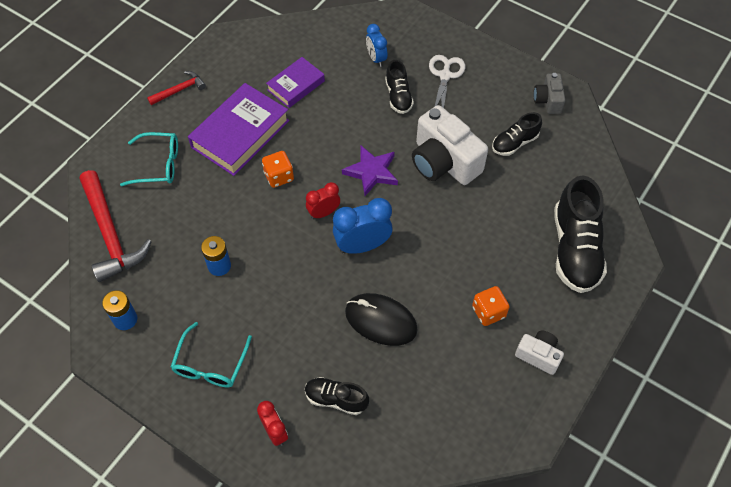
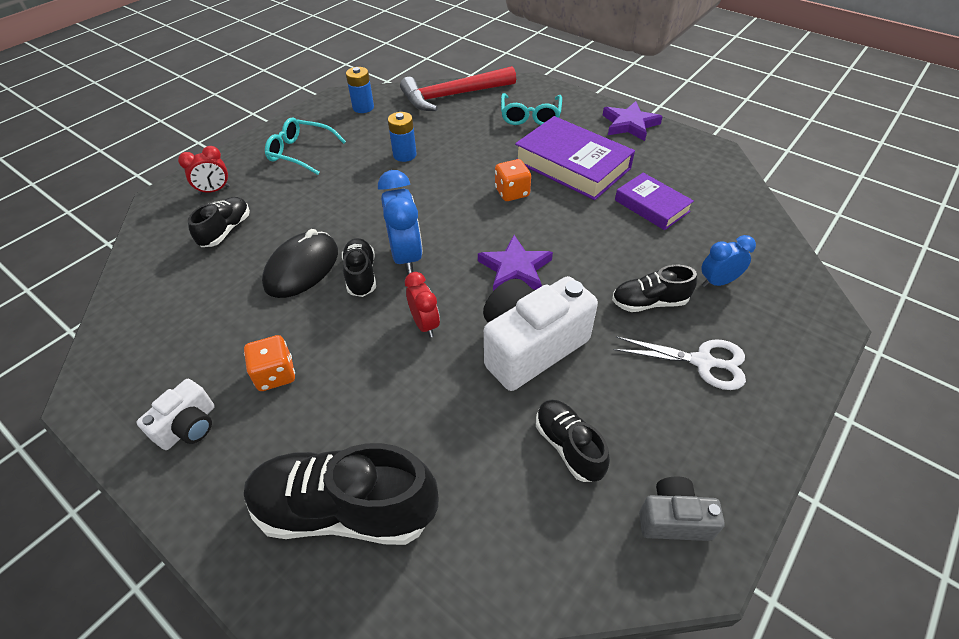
camera: 95 degrees right, 10 degrees down
(179, 90) = (629, 124): red hammer -> purple star
(323, 213) = (458, 226): red clock -> red clock (425, 324)
(386, 275) = (361, 275): none -> black shoe

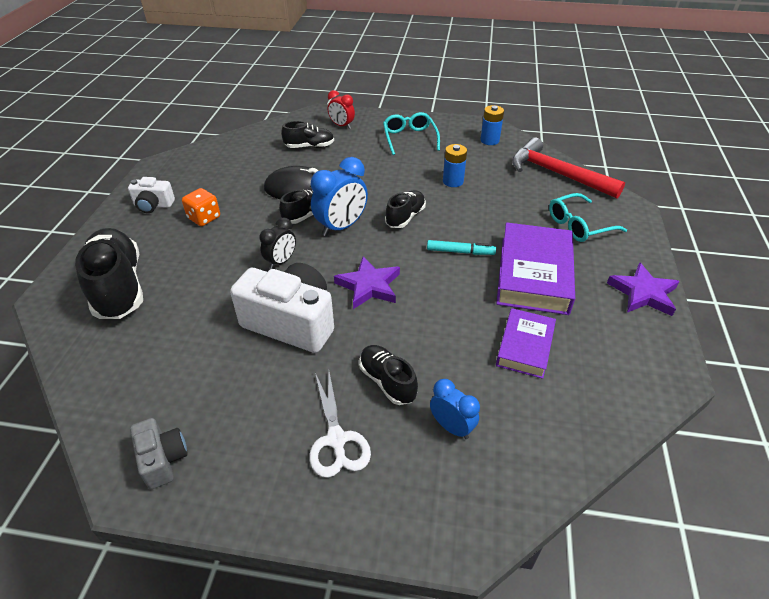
camera: 60 degrees right, 5 degrees down
(425, 324) = (281, 261): red clock -> black clock
(512, 192) = (460, 252): orange dice -> turquoise marker
(568, 446) = (206, 375): black shoe -> black shoe (405, 217)

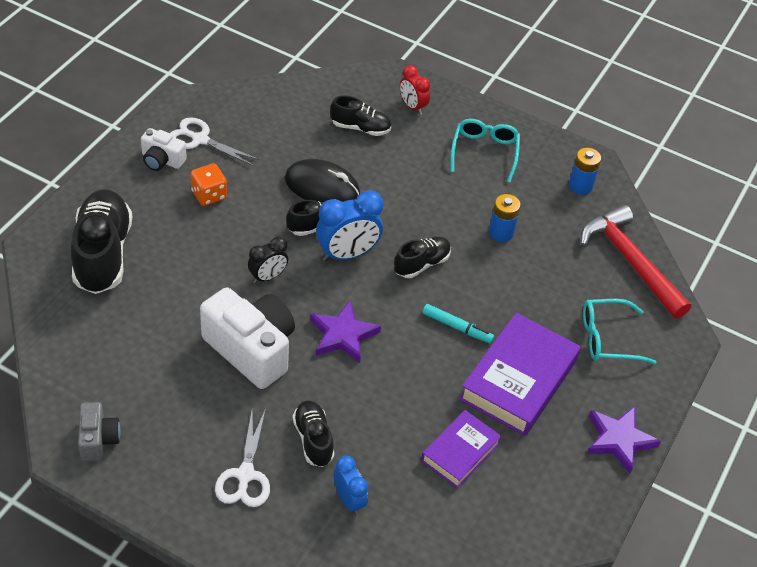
camera: 15 degrees right, 5 degrees up
(182, 184) = (200, 140): none -> white scissors

